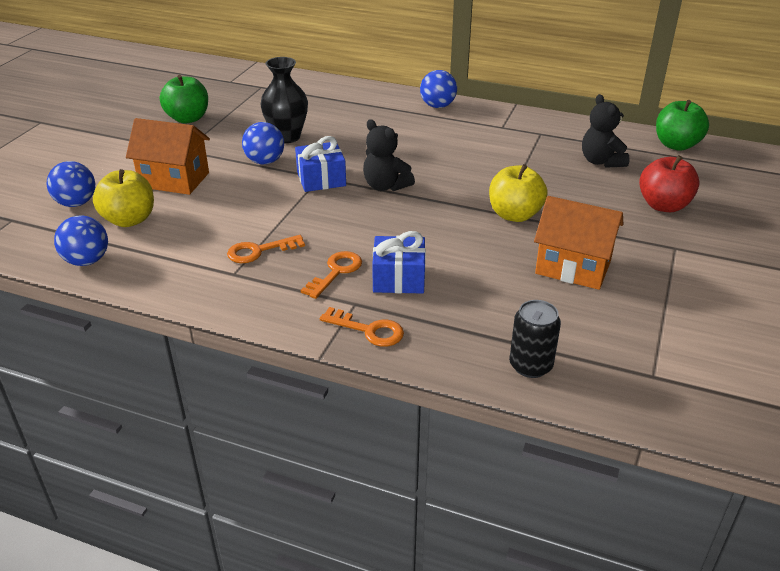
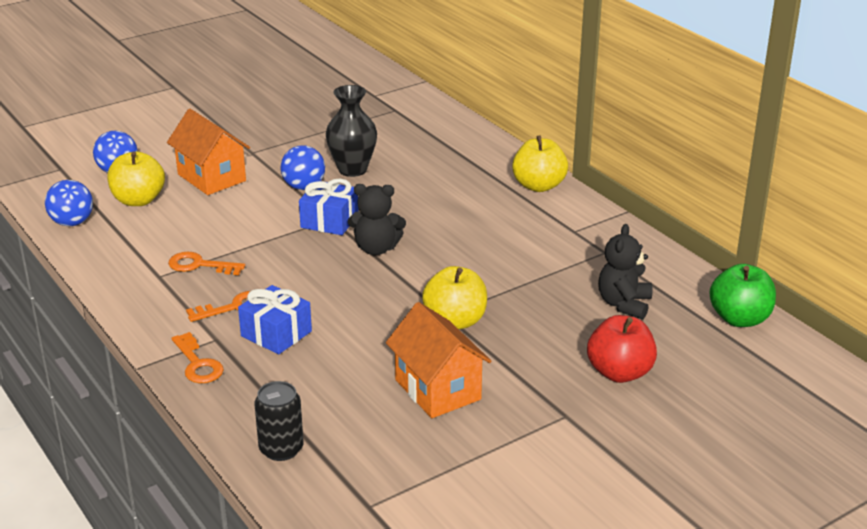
camera: 35 degrees right, 5 degrees down
(188, 118) = (291, 122): green apple -> none
(385, 186) = (376, 249): black teddy bear -> black teddy bear turned 75 degrees counterclockwise
(437, 106) = (538, 186): blue ball -> yellow apple

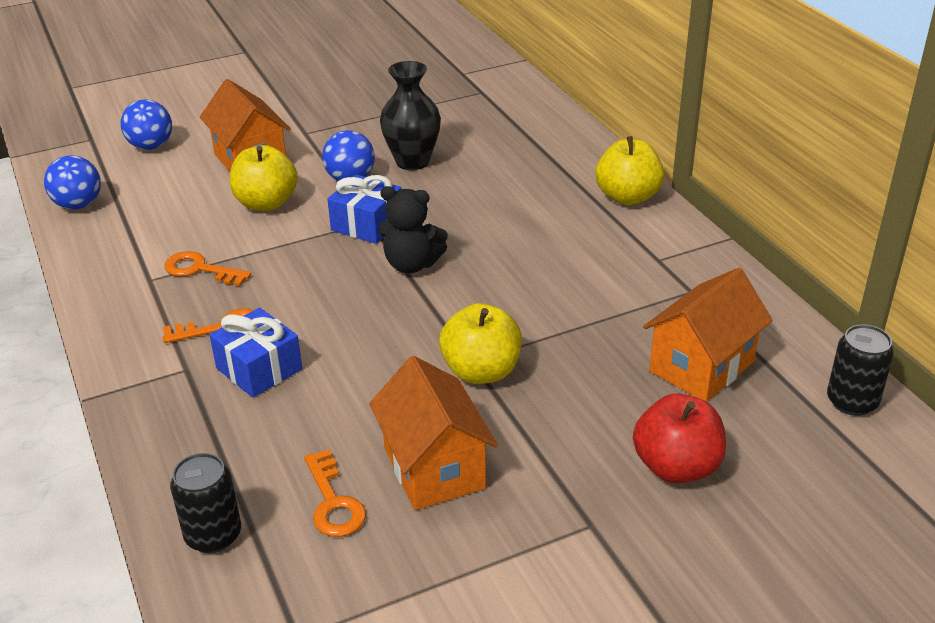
camera: 10 degrees right, 5 degrees up
(138, 200) = (160, 183): yellow apple -> yellow apple (266, 203)
(198, 364) = (153, 401): orange key -> orange key (333, 502)
(624, 304) = (701, 367): black teddy bear -> orange house
(739, 319) = (852, 401): green apple -> black can

